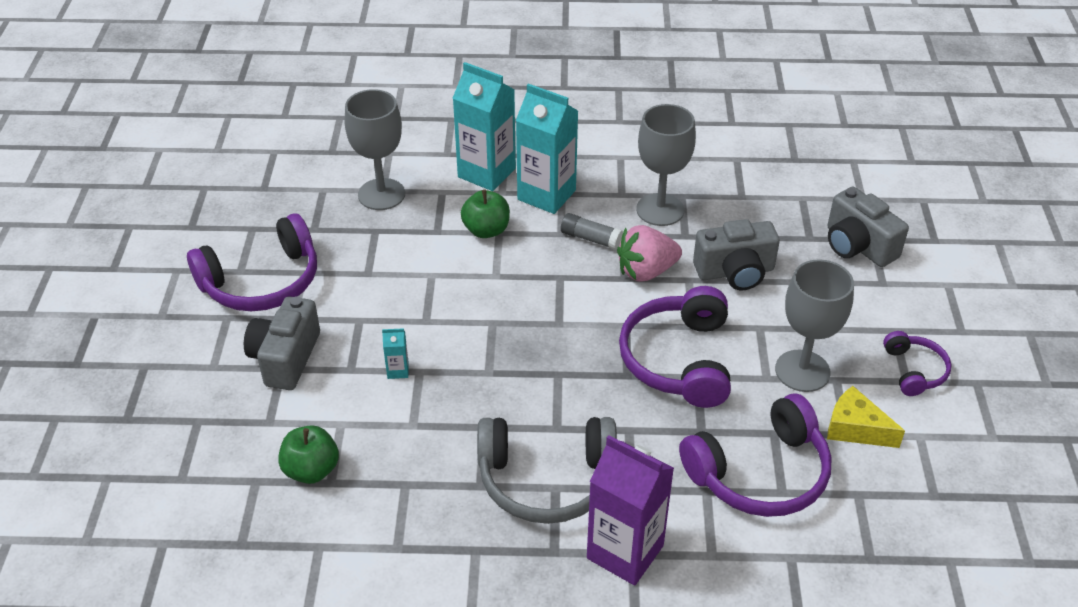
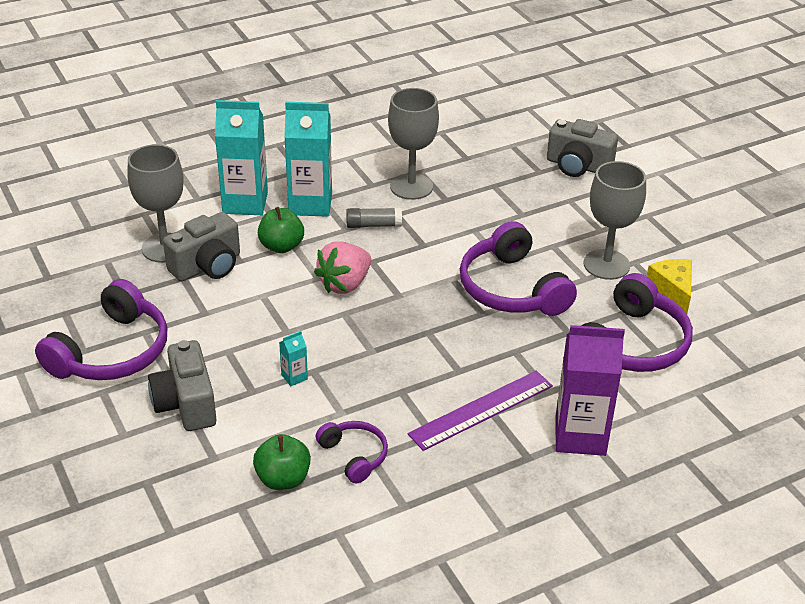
camera: 30 degrees left, 5 degrees down
(547, 480) = (481, 410): grey headphones -> purple ruler
(646, 271) = (436, 234): pink strawberry -> pink strawberry (345, 284)
(735, 272) = (504, 213): grey camera -> grey camera (207, 266)
(855, 428) = (672, 290): yellow cheese -> yellow cheese turned 75 degrees clockwise
(914, 370) = (681, 237): purple headphones -> purple headphones (354, 455)

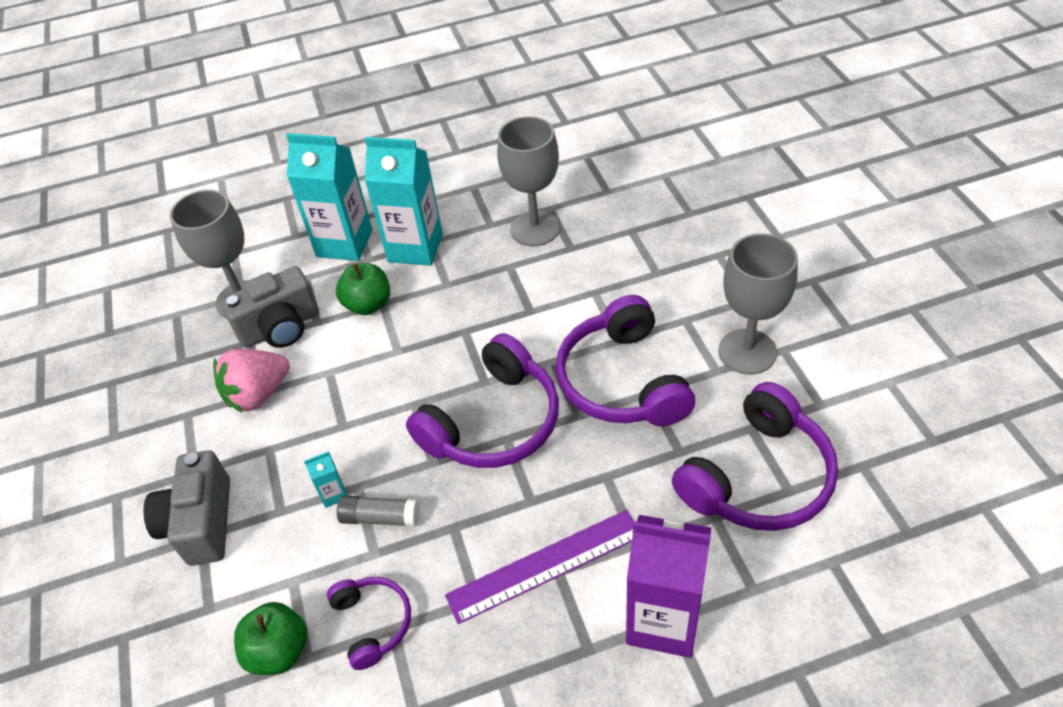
camera: 15 degrees right, 10 degrees up
(112, 352) = (143, 441): purple headphones -> purple headphones (493, 422)
(345, 284) = (426, 362): pink strawberry -> pink strawberry (258, 394)
(373, 225) = (479, 280): grey glue stick -> grey glue stick (380, 517)
(578, 166) = (738, 207): grey camera -> none
(672, 290) = (826, 395): yellow cheese -> none

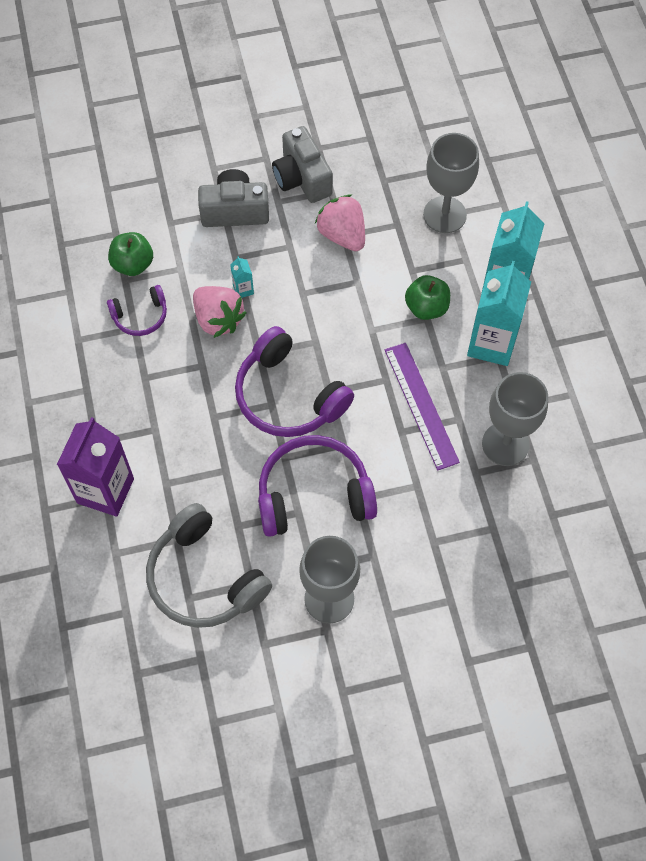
camera: 90 degrees right, 15 degrees up
(280, 327) = (409, 245): grey camera -> grey camera (302, 178)
(380, 517) = (218, 319): grey glue stick -> pink strawberry
(545, 565) = (160, 421): purple ruler -> purple ruler (421, 405)
(758, 477) = (204, 578): purple headphones -> grey headphones

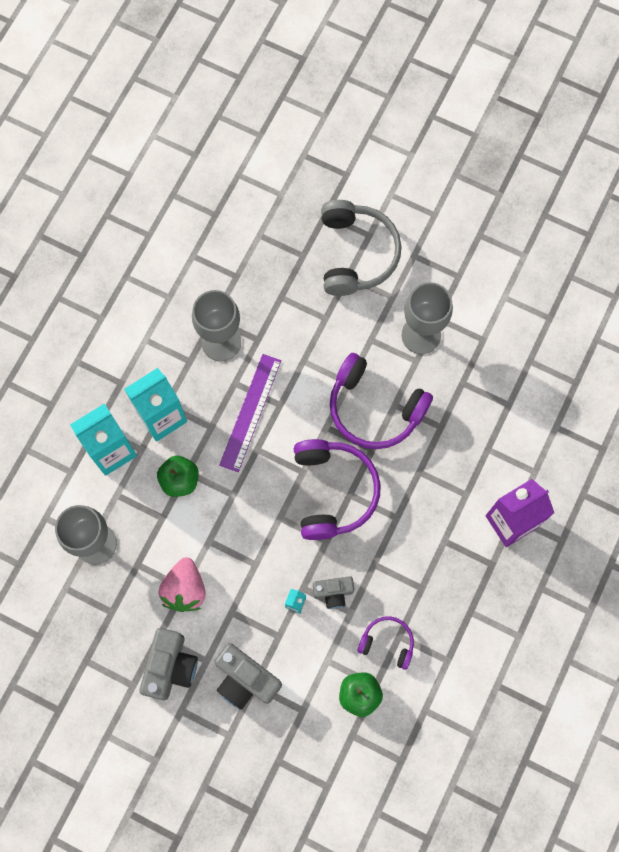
camera: 140 degrees left, 10 degrees up
(204, 578) = (489, 409): grey headphones -> grey headphones (356, 254)
(218, 319) = (333, 592): pink strawberry -> grey camera

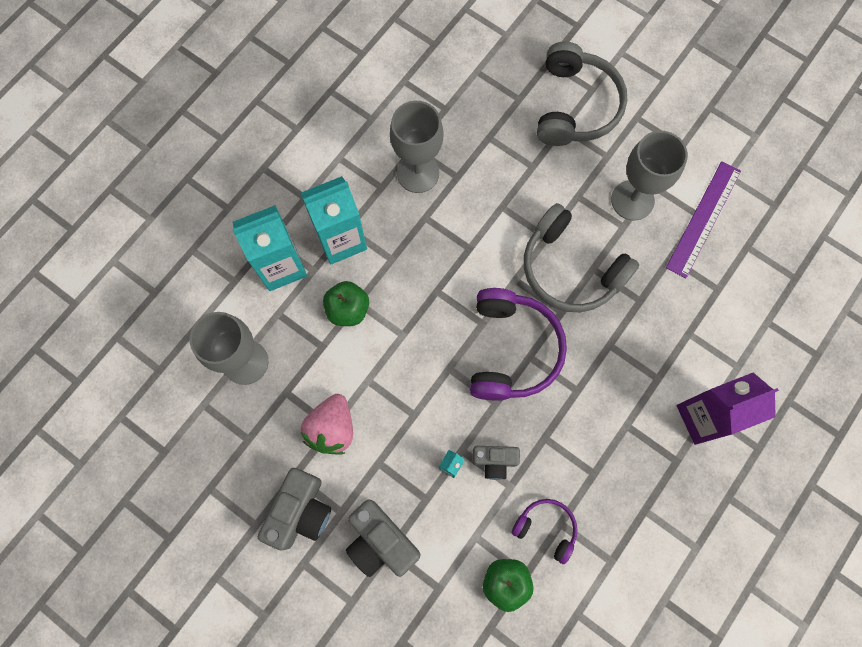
camera: 10 degrees right, 0 degrees up
(250, 412) = (436, 251): purple ruler -> purple ruler (703, 219)
(374, 409) = (570, 269): purple headphones -> grey headphones

